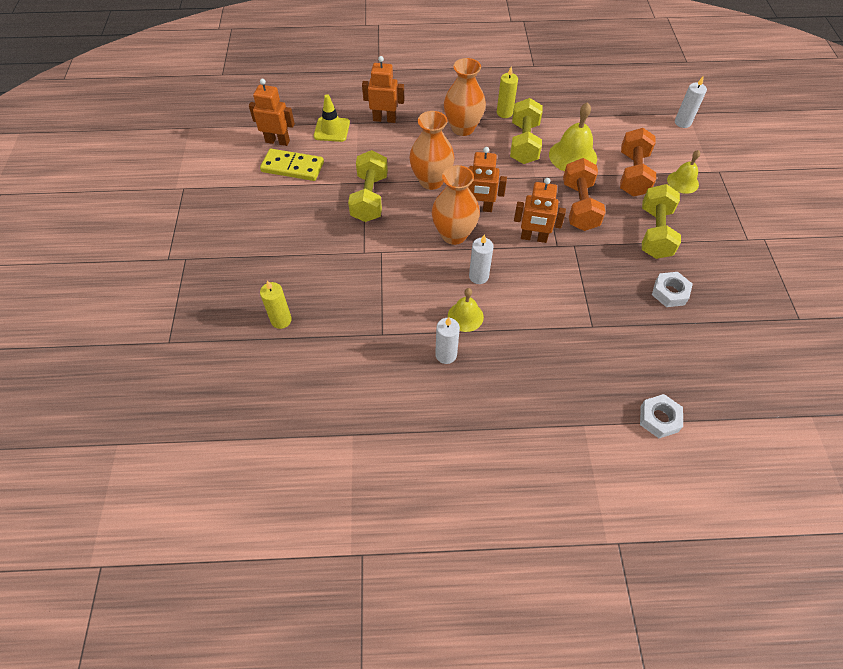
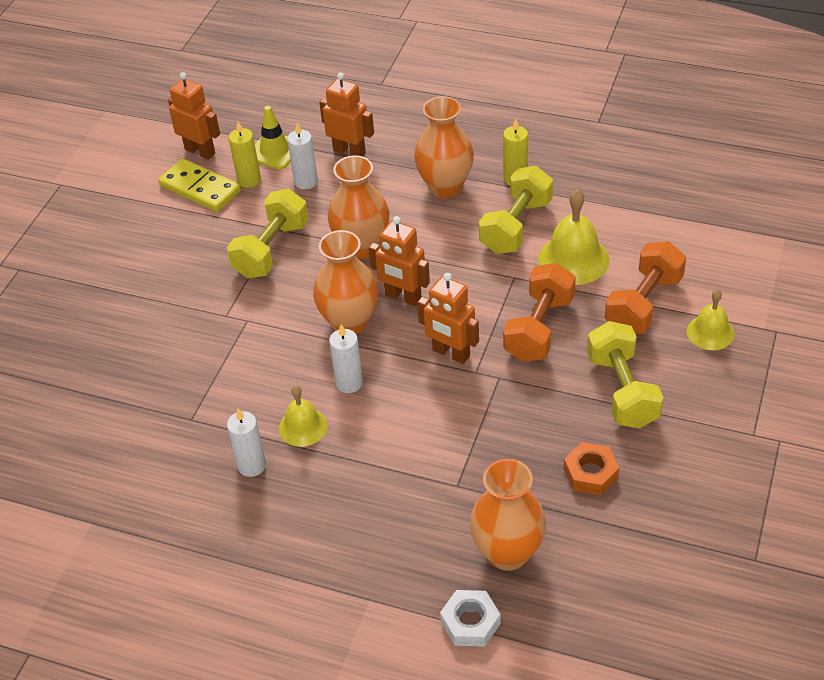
camera: 25 degrees right, 10 degrees down
(281, 320) = (85, 370): yellow candle -> yellow candle (249, 180)
(652, 362) = (507, 552): none -> orange vase
(655, 233) = (622, 390): yellow dumbbell -> yellow dumbbell turned 45 degrees counterclockwise
(670, 292) = (590, 473): white nut -> orange nut
(682, 122) = (767, 249): white candle -> white candle (306, 182)

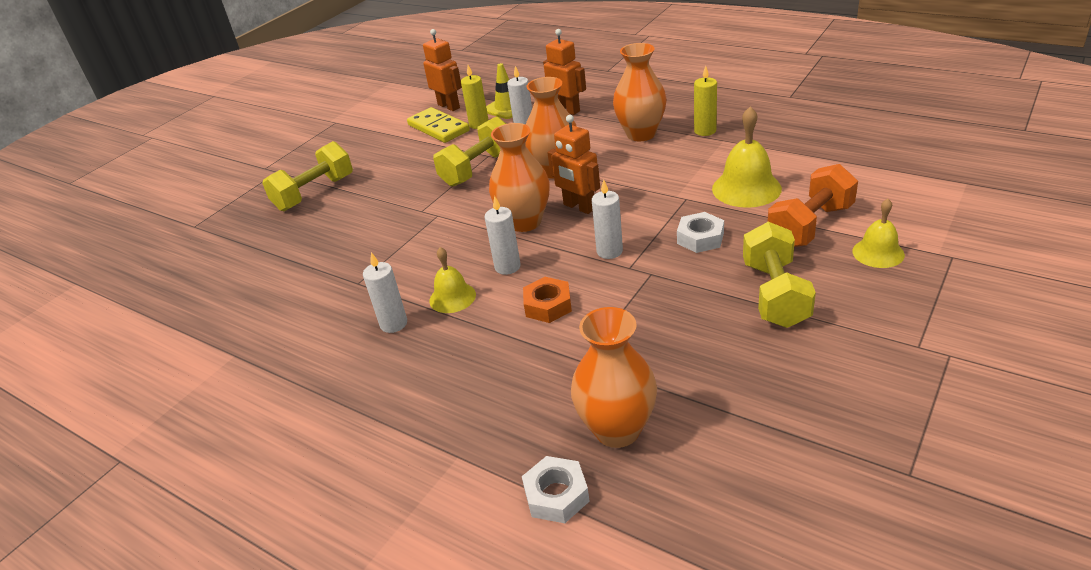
camera: 15 degrees right, 10 degrees down
(451, 353) = (609, 251): orange robot -> white candle
(516, 226) = (697, 163): yellow dumbbell -> yellow dumbbell (314, 193)
(539, 328) = (700, 238): orange dumbbell -> white nut
(590, 473) = (726, 364): orange nut -> orange nut (548, 305)

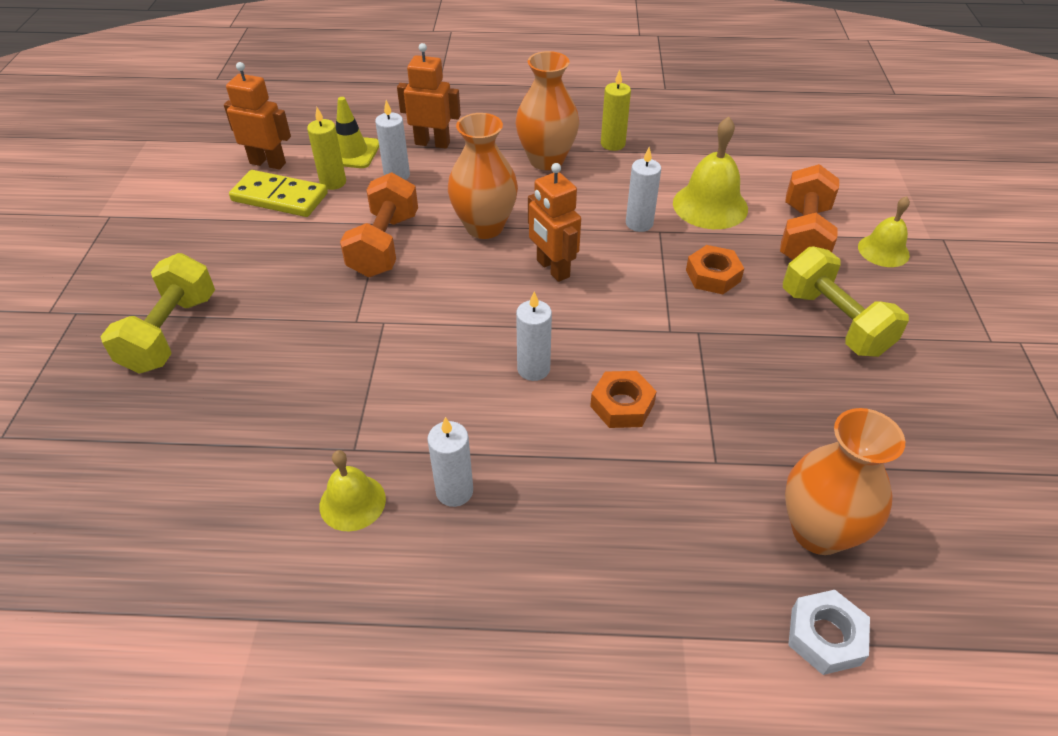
camera: 35 degrees left, 10 degrees up
(452, 297) = (500, 430): yellow bell -> yellow bell (352, 502)
(478, 169) = (384, 245): yellow dumbbell -> orange dumbbell
(525, 222) = (505, 304): orange vase -> none
(579, 207) = (552, 269): orange robot -> orange robot turned 45 degrees clockwise
(609, 251) = (633, 317): white candle -> white candle (639, 223)
(700, 238) = (713, 275): white nut -> orange nut

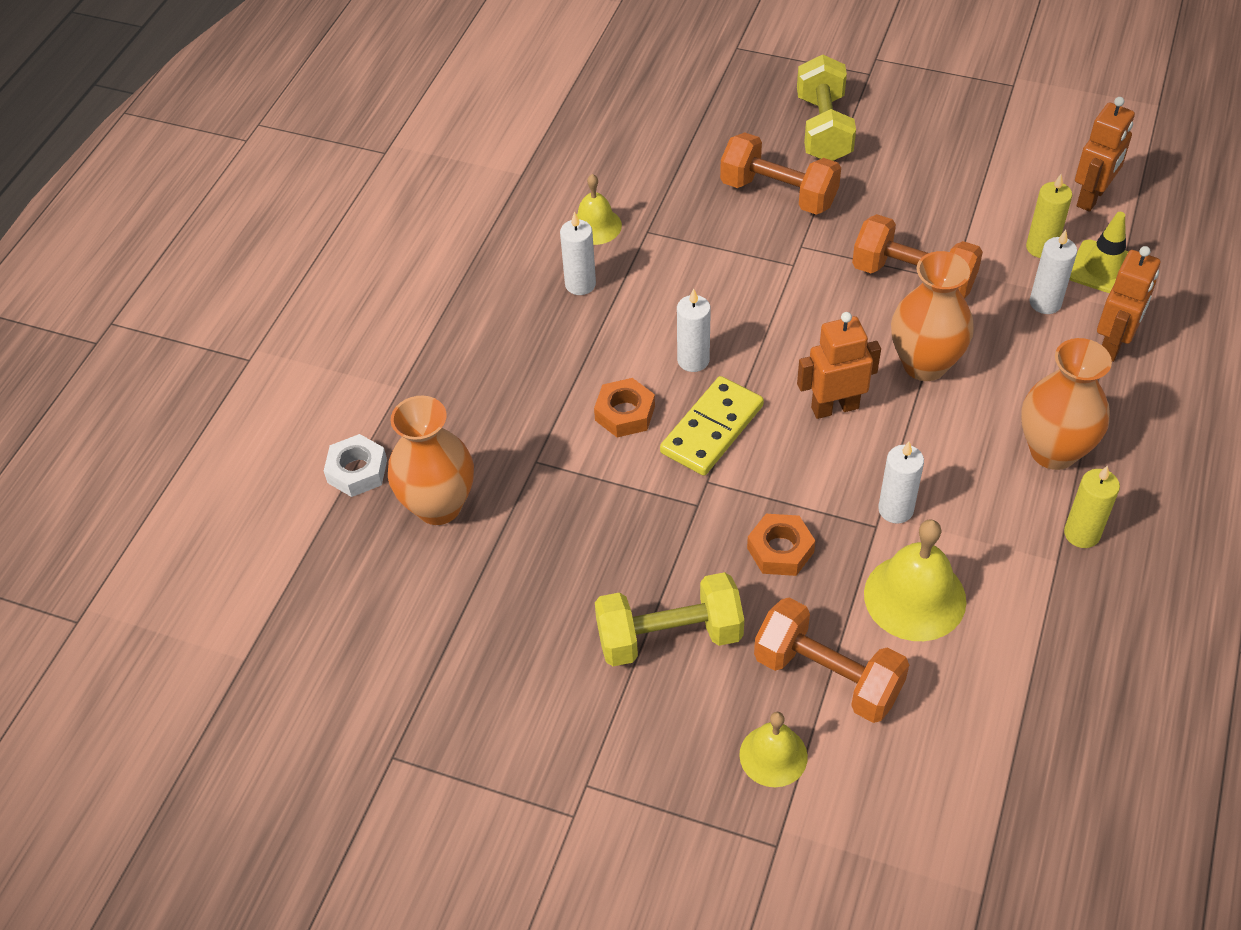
camera: 110 degrees right, 5 degrees up
(171, 333) = (823, 129): yellow dumbbell -> yellow dumbbell turned 60 degrees clockwise
(279, 197) = (1020, 204): yellow domino -> yellow domino (712, 429)
(279, 350) = (778, 193): none -> orange dumbbell

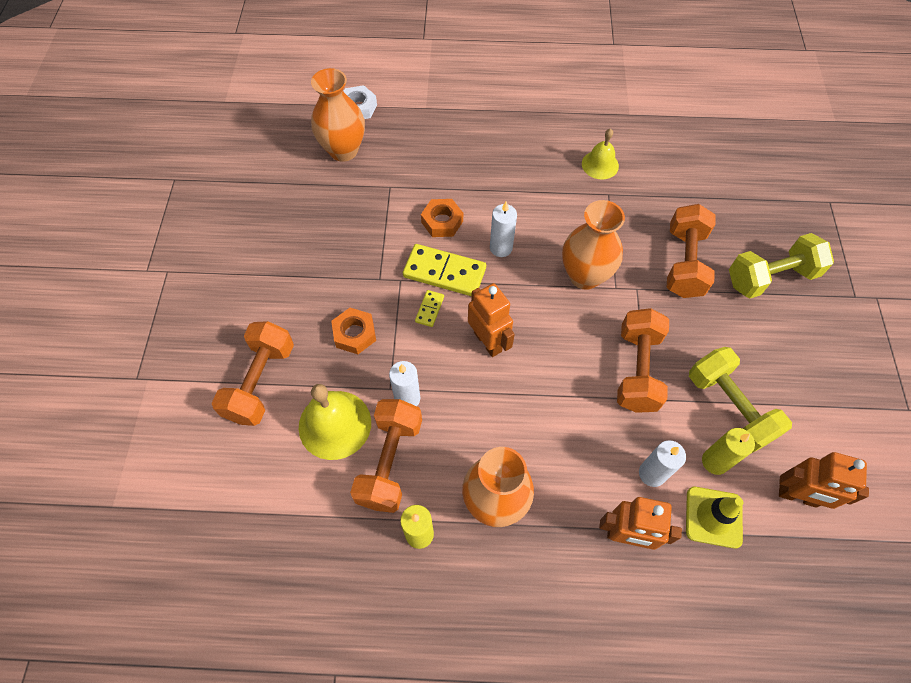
camera: 70 degrees right, 10 degrees up
(580, 284) = (543, 170): white candle -> none
(669, 637) = (274, 287): yellow dumbbell -> yellow dumbbell (729, 407)
(766, 458) = (429, 309): none -> yellow domino
(773, 755) = (198, 363): yellow bell -> none
(925, 364) = (551, 394): orange vase -> orange vase (584, 276)
(981, 545) = (390, 462): none -> orange dumbbell

